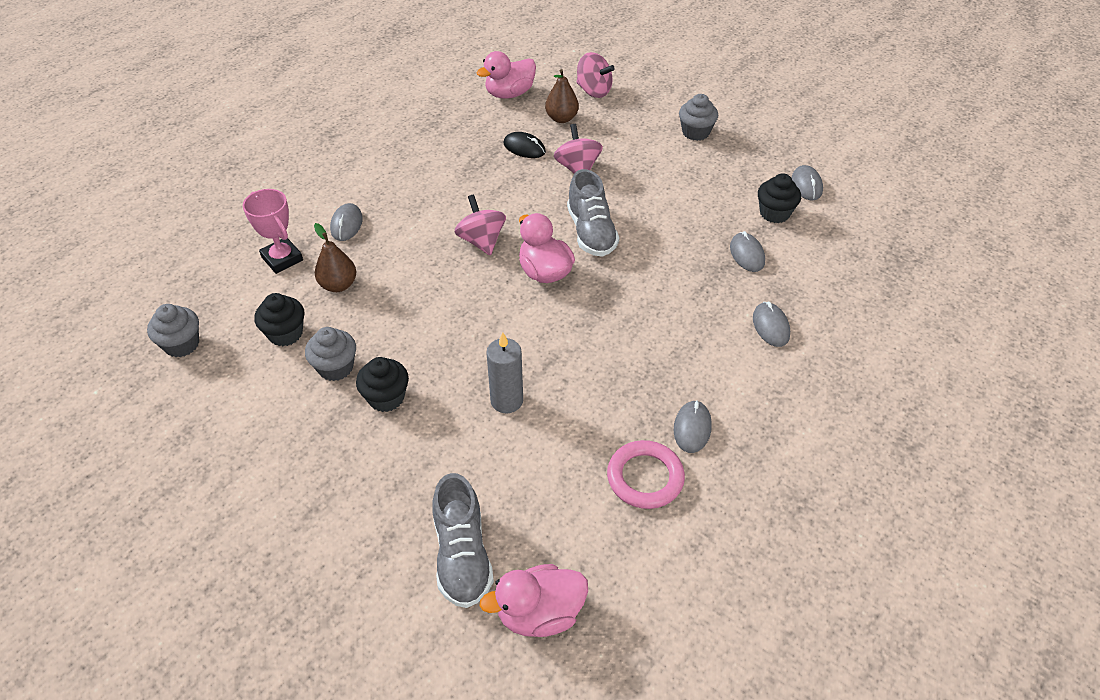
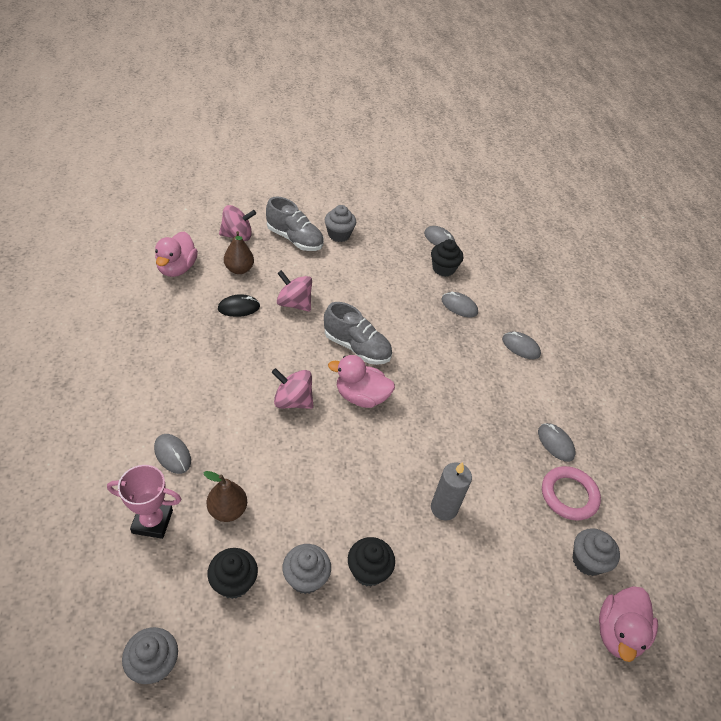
camera: 50 degrees left, 0 degrees up
(462, 556) = (541, 638): grey shoe -> grey shoe (294, 239)
(589, 539) = (587, 561): none -> grey cupcake

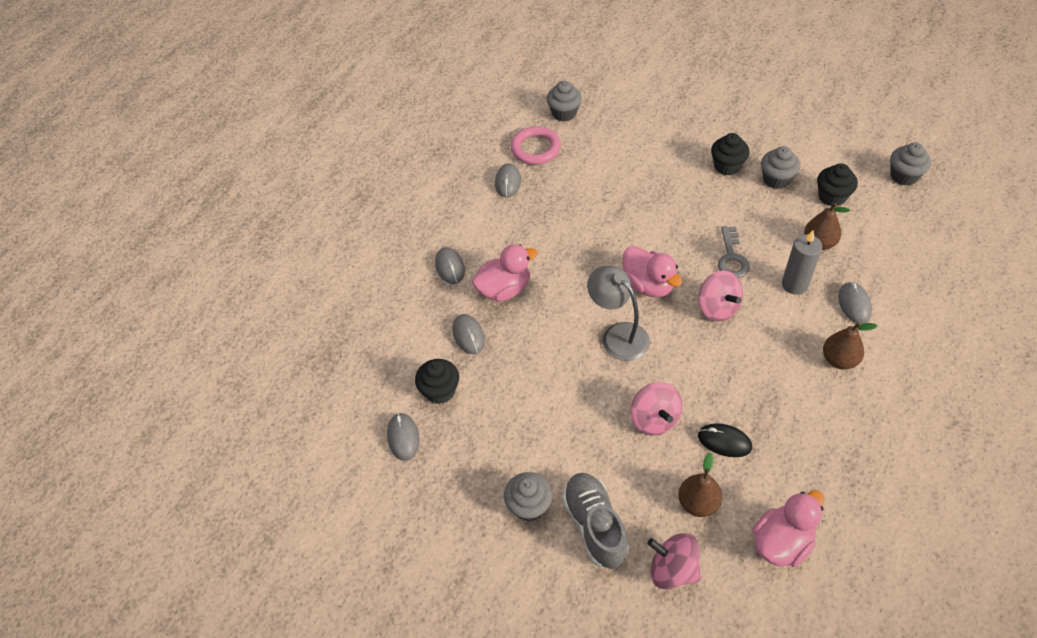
camera: 135 degrees left, 5 degrees up
(152, 521) = (886, 259): pink trophy -> none
(172, 397) = (839, 360): none -> brown pear
(305, 454) = (731, 258): none -> grey key
(357, 347) = (618, 335): grey shoe -> grey lamp
(444, 508) = (641, 178): grey candle -> grey candle (794, 284)
(618, 633) = (583, 78): pink duck -> pink duck (504, 289)

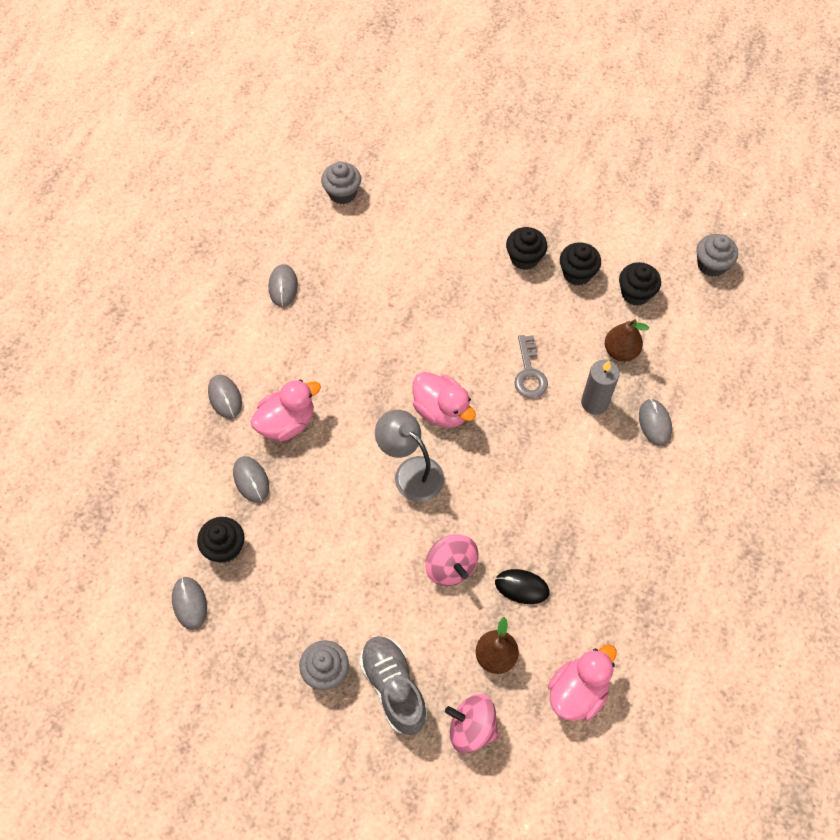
camera: 10 degrees left, 10 degrees up
(536, 148) = (312, 241): pink ring -> none
(717, 308) = (514, 434): pink spinning top -> none
(776, 179) = (577, 273): grey cupcake -> black cupcake
(839, 360) = (637, 488): brown pear -> none

